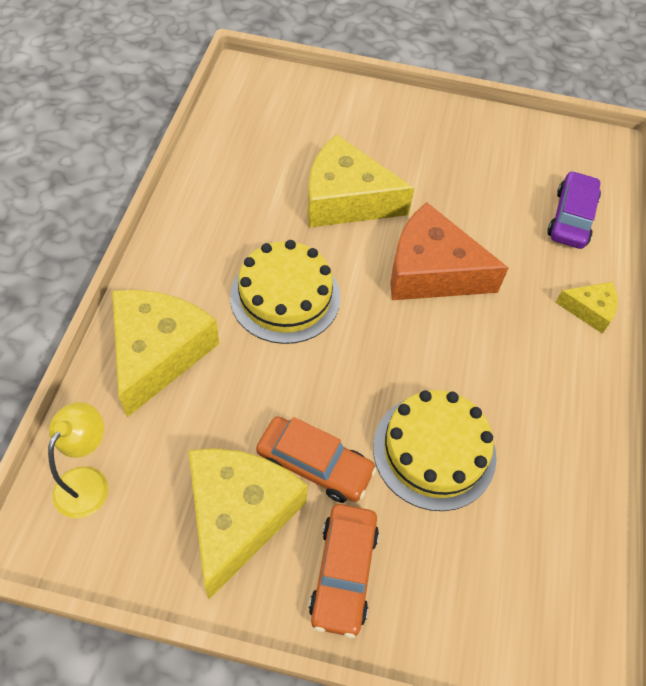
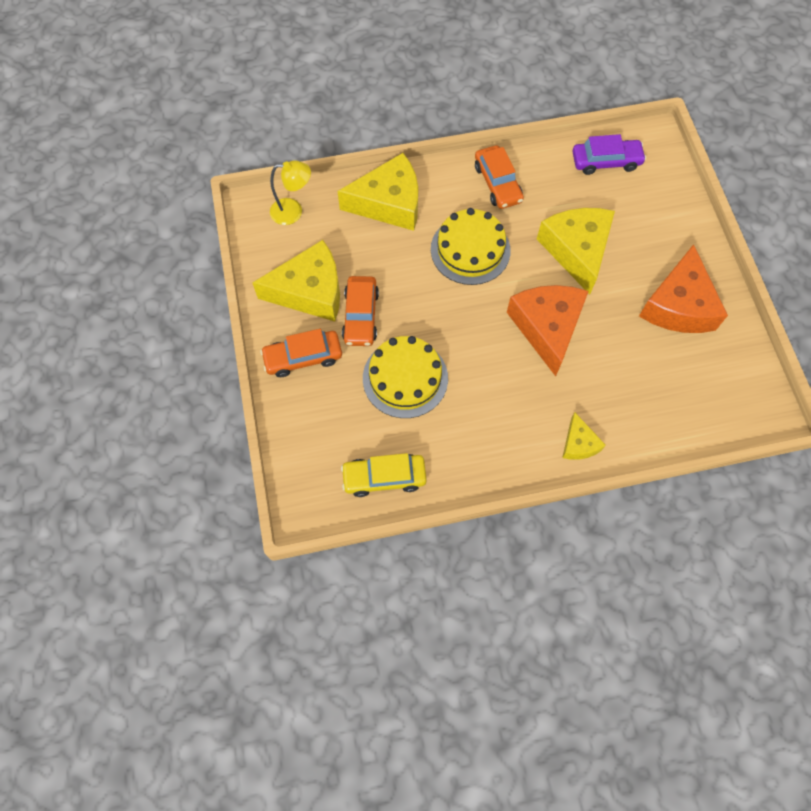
camera: 70 degrees right, 10 degrees up
(208, 227) = (497, 183): none -> orange car
(458, 151) = (678, 305): none -> orange cheese
(570, 541) = (384, 477): none -> yellow car
(571, 218) = (664, 407): purple car -> purple car (606, 161)

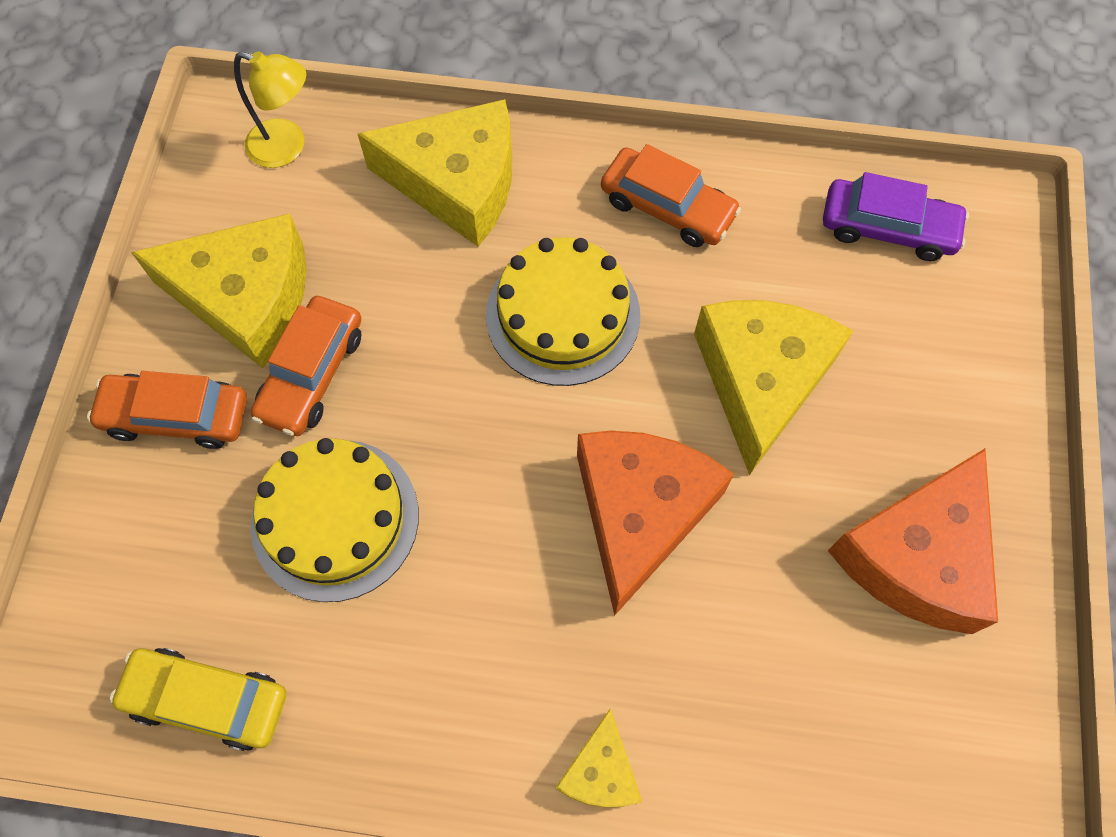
camera: 20 degrees right, 0 degrees up
(497, 183) = (667, 207): orange car -> orange car turned 60 degrees counterclockwise

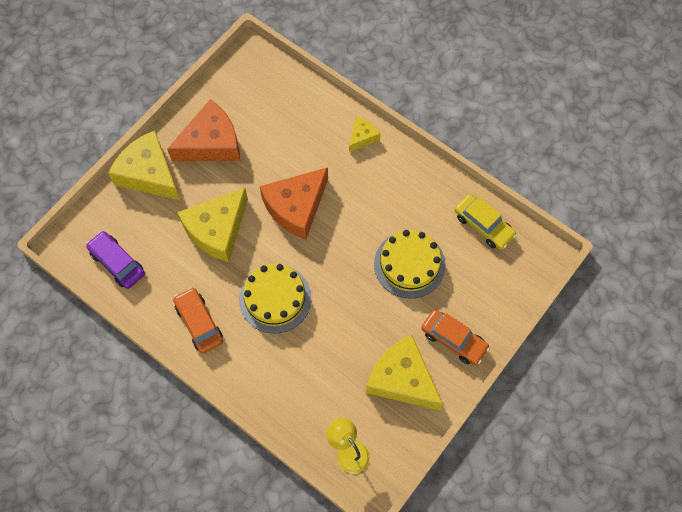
camera: 150 degrees left, 0 degrees up
(312, 373) = (390, 328): orange car -> none
(458, 183) = (281, 386): yellow cheese -> yellow cheese (149, 174)

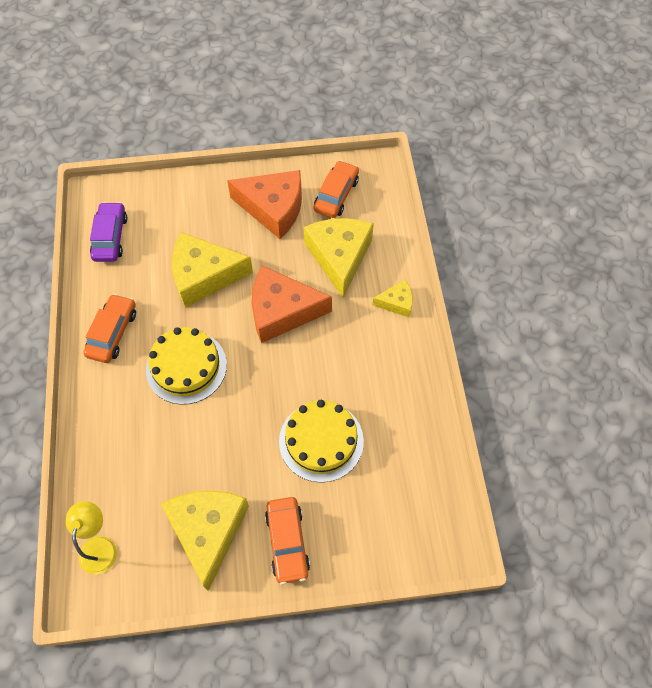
camera: 45 degrees right, 5 degrees down
(149, 174) = (204, 193): yellow cheese -> yellow cheese (339, 257)
(244, 97) = (336, 195): none -> orange car
(483, 225) = (422, 468): yellow car -> none

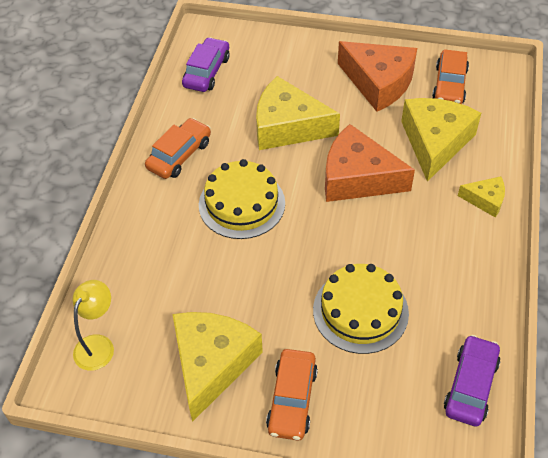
camera: 20 degrees right, 10 degrees down
(336, 195) = (449, 85): orange car -> orange car turned 150 degrees clockwise
(429, 481) = (470, 386): none -> purple car

